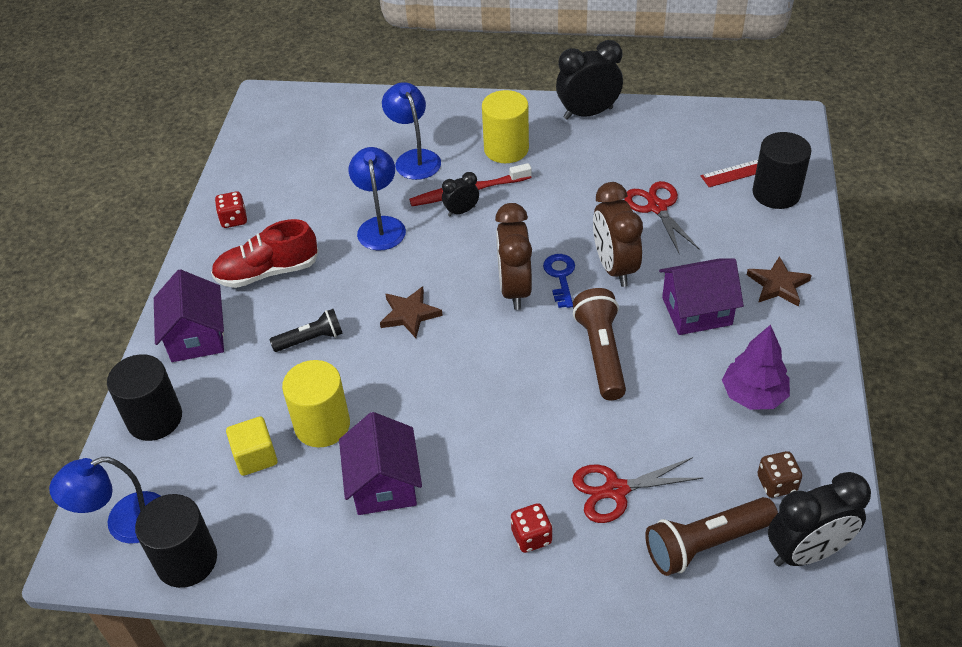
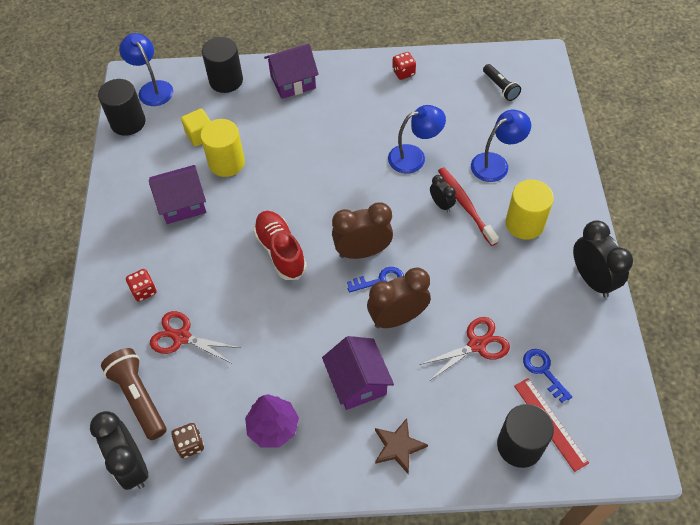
camera: 80 degrees right, 10 degrees up
(267, 272) = (356, 103): red shoe -> red shoe (280, 251)
(310, 339) = (297, 140): black flashlight -> black flashlight (500, 87)
(409, 314) = (328, 191): brown star -> none
(601, 353) = (304, 317): brown flashlight -> none
(615, 490) = (181, 337): red scissors -> red scissors turned 45 degrees counterclockwise
(693, 164) = (543, 371): none -> blue key

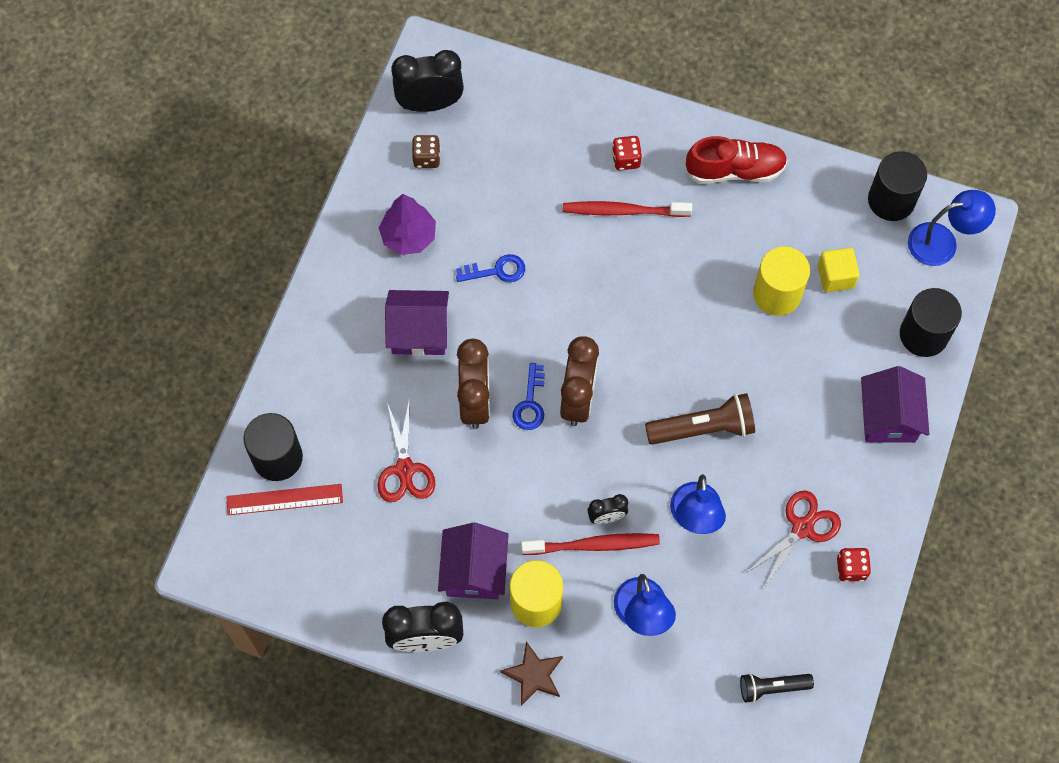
camera: 110 degrees right, 10 degrees up
(139, 397) = (499, 126): brown flashlight -> brown flashlight (703, 428)
(181, 337) = (551, 181): red scissors -> red scissors (802, 528)
(182, 204) = (732, 228): purple house -> purple house (474, 571)
(192, 277) = (623, 211): none -> red toothbrush
(280, 251) = (618, 312): red shoe -> red shoe (735, 170)
(398, 447) = (333, 342): brown star -> brown star (533, 675)
(543, 371) = (342, 523): blue key -> blue key (497, 271)

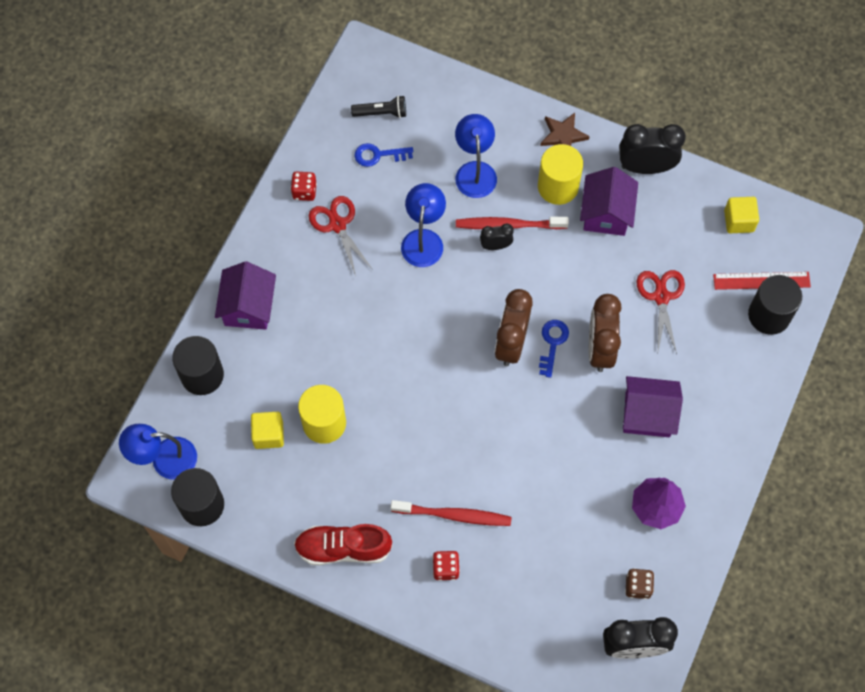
camera: 175 degrees left, 0 degrees up
(309, 574) = (738, 221): none -> yellow cube
(497, 271) = (575, 466): blue key -> blue key (378, 155)
(703, 428) = (407, 310): brown flashlight -> none
(802, 528) = (337, 225): red scissors -> red scissors turned 105 degrees clockwise

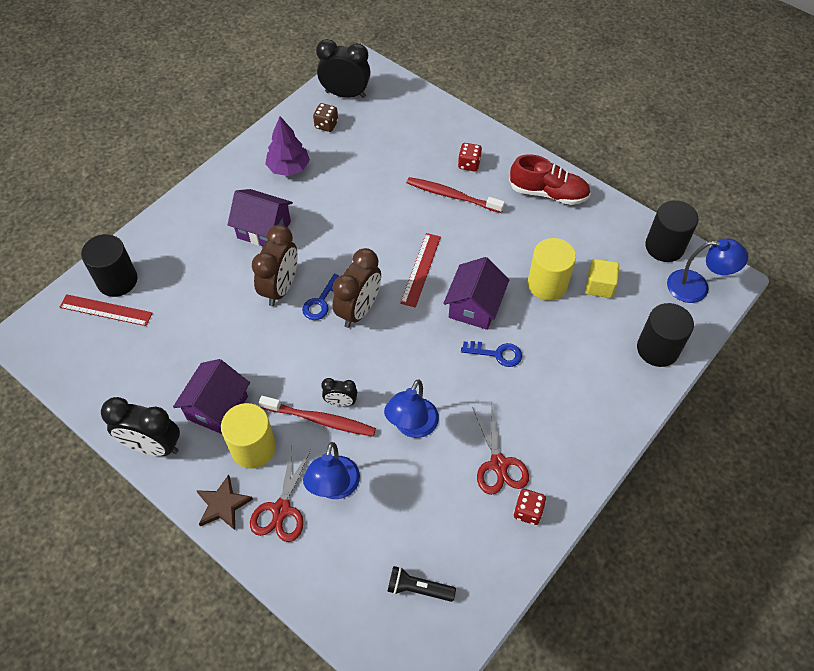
camera: 165 degrees left, 10 degrees down
(248, 306) = (605, 401): purple house -> purple house (474, 306)
(378, 155) = (435, 534): blue key -> blue key (497, 354)
(462, 407) = (420, 269): none -> red ruler
(661, 297) = (204, 318): red scissors -> red scissors (281, 509)
(738, 221) = (93, 368): yellow cube -> none

